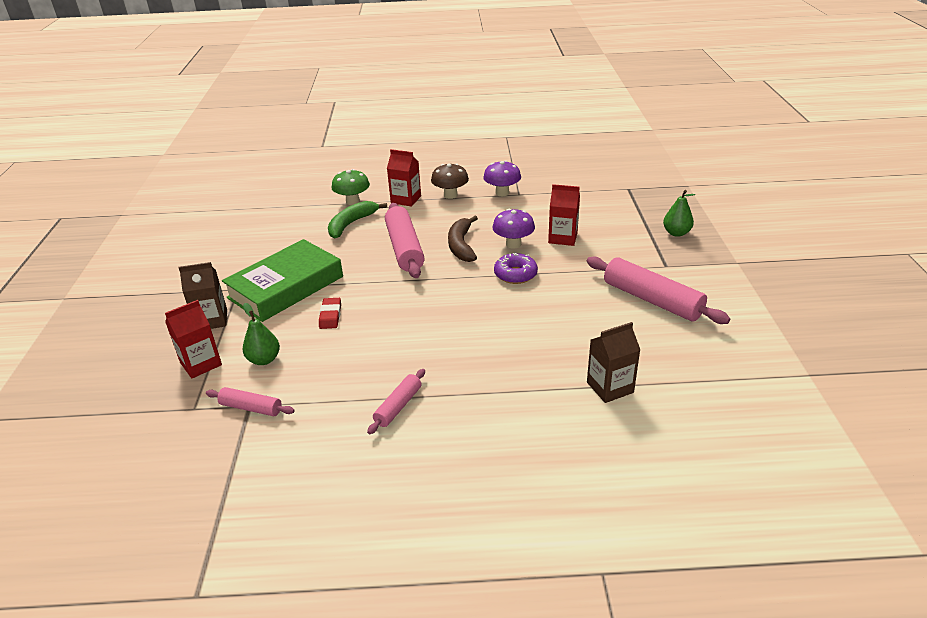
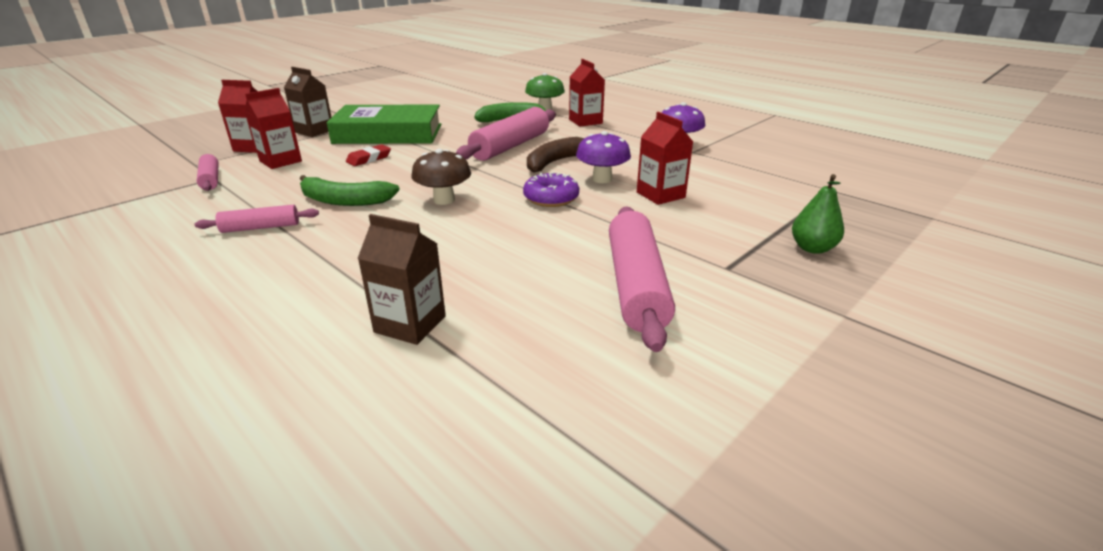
camera: 45 degrees right, 5 degrees down
(264, 359) = (280, 161): green pear -> red carton
(401, 354) = (344, 201): none -> green banana
(450, 195) = (627, 131): brown mushroom -> brown mushroom (444, 200)

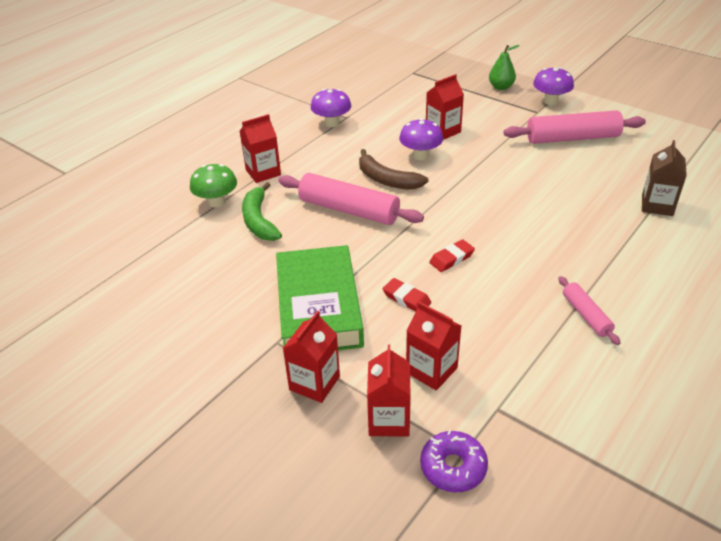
camera: 95 degrees left, 10 degrees up
(210, 179) = (503, 409): pink rolling pin -> none
(314, 131) = (314, 383): brown carton -> red carton
(344, 201) = (514, 282): green banana -> none
(406, 178) = (451, 258): none -> red eraser
(444, 200) = (490, 226): brown mushroom -> none
(551, 198) = (466, 175): purple donut -> purple donut (453, 467)
(772, 287) = (550, 101): none -> purple mushroom

